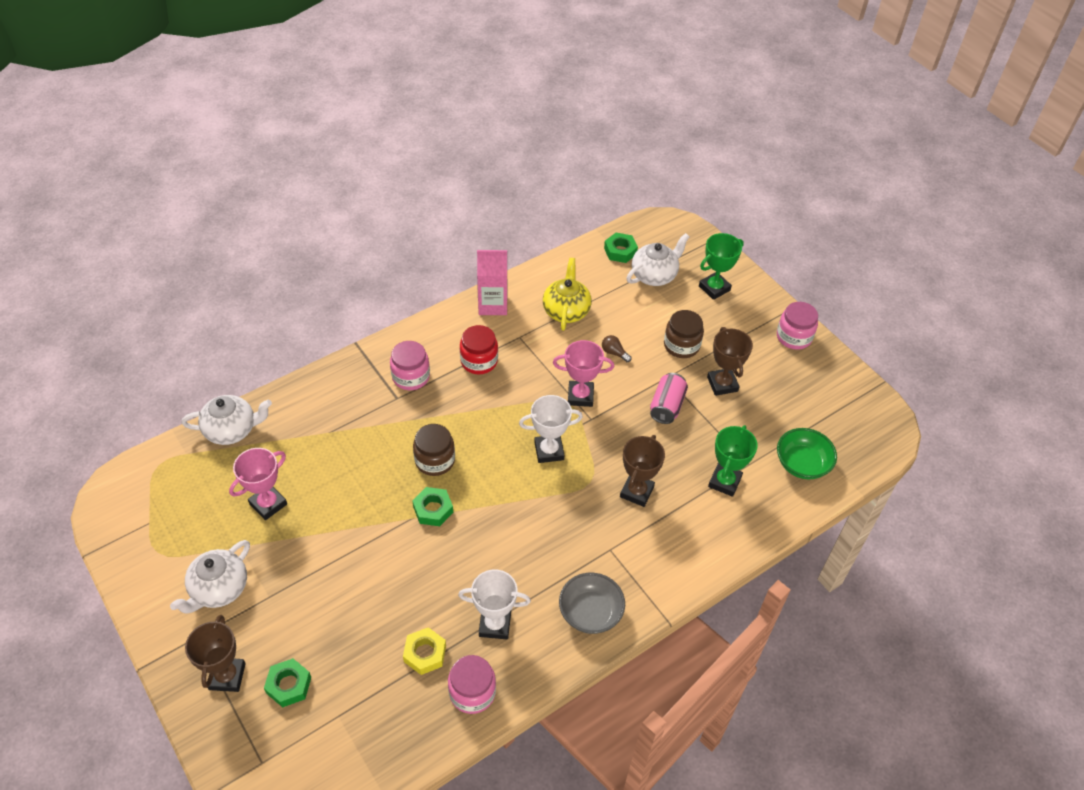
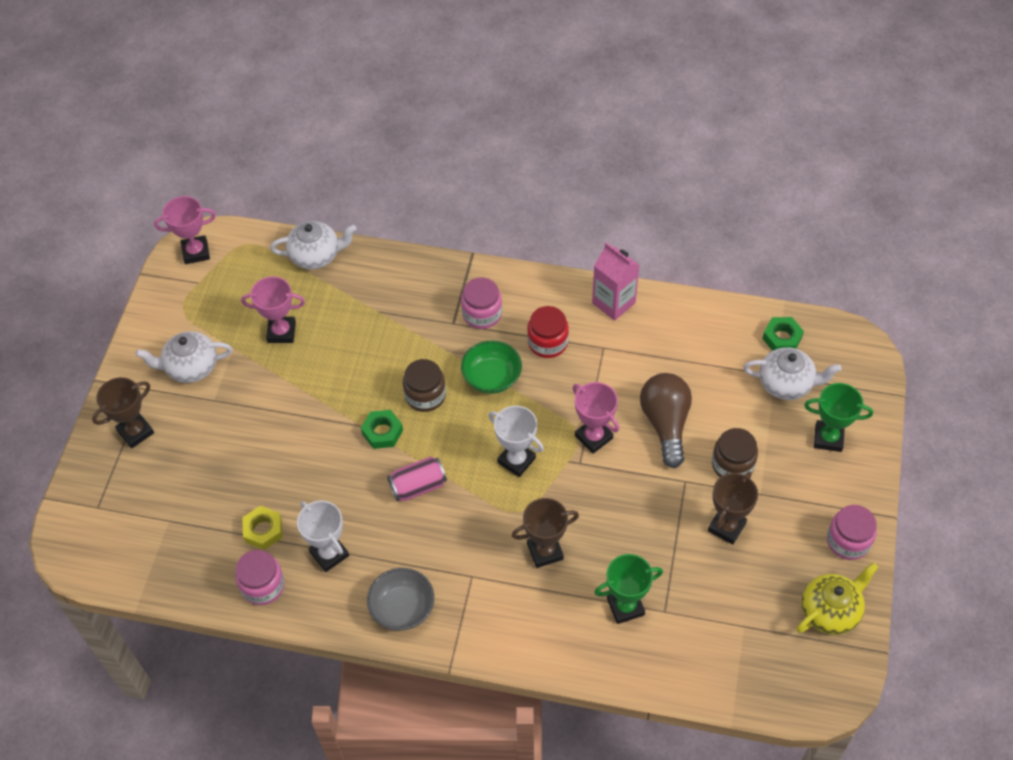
camera: 50 degrees right, 5 degrees up
(119, 502) = (196, 252): none -> pink trophy
(232, 430) = (316, 255): white teapot -> white teapot turned 45 degrees counterclockwise
(289, 685) = (162, 472): green nut -> none
(566, 310) = (669, 355): yellow teapot -> yellow teapot (830, 611)
(614, 353) = (665, 424): brown light bulb -> brown light bulb, size x2.43
(667, 406) = (654, 505): pink can -> pink can (418, 486)
(802, 464) = (710, 651): green bowl -> green bowl (492, 377)

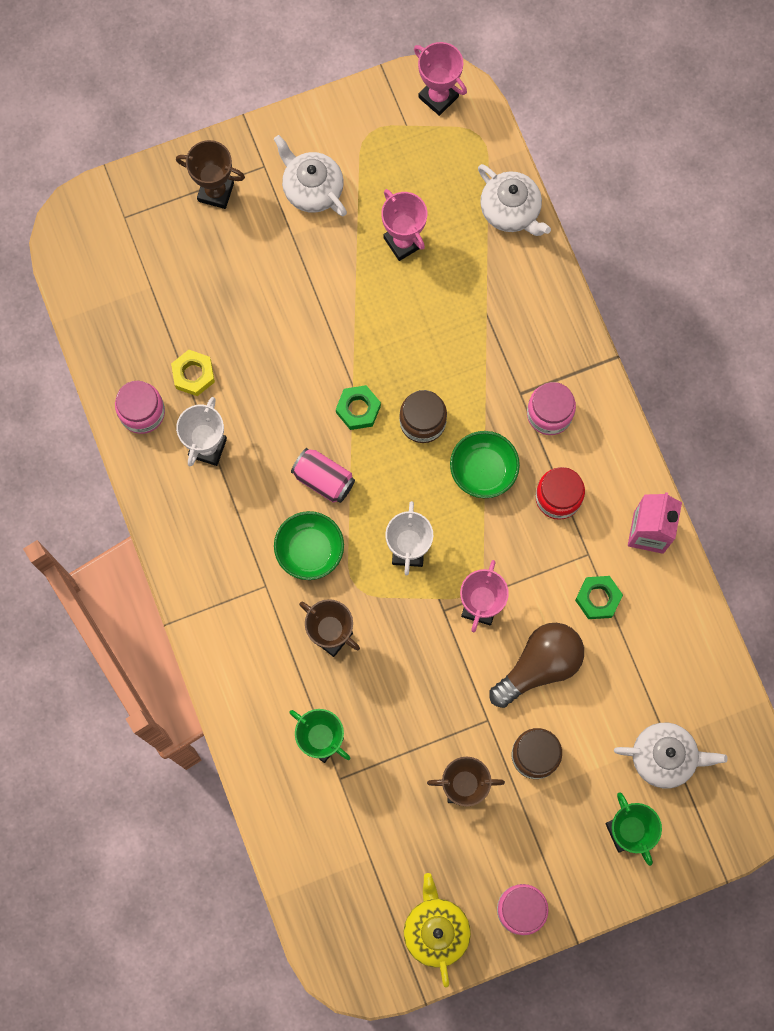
camera: 55 degrees right, 20 degrees up
(402, 608) = (197, 546): grey bowl -> none
(466, 528) = (309, 550): none -> green bowl
(782, 338) = (717, 723): green nut -> green nut (598, 598)
(786, 383) = (664, 757): white teapot -> white teapot turned 60 degrees counterclockwise
(830, 611) = (436, 930): yellow teapot -> yellow teapot turned 120 degrees counterclockwise

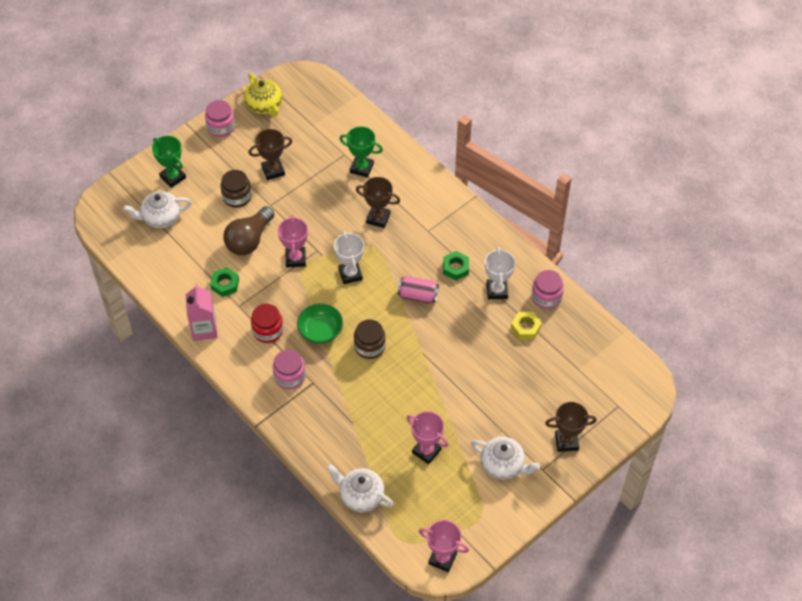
camera: 160 degrees right, 20 degrees down
(309, 550) = (410, 256): green bowl -> none
(358, 409) = (413, 341): green nut -> green nut (455, 268)

